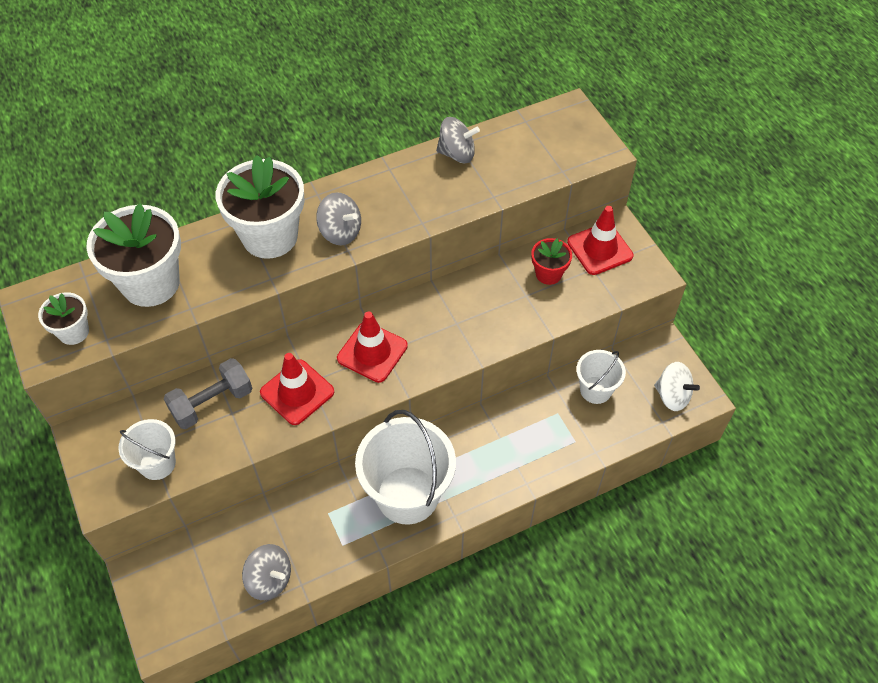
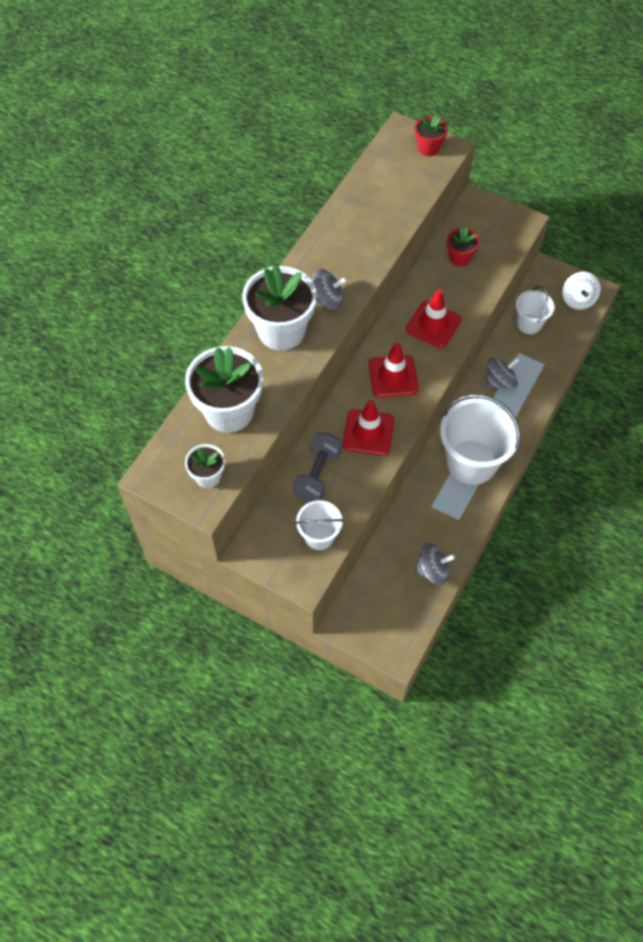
camera: 35 degrees left, 5 degrees up
(457, 154) = (355, 202): grey spinning top -> grey spinning top (500, 381)
(581, 140) = (428, 148): none -> red flower pot
(599, 249) = (477, 223): red traffic cone -> red traffic cone (433, 325)
(672, 396) = (577, 300): white spinning top -> white spinning top turned 90 degrees clockwise

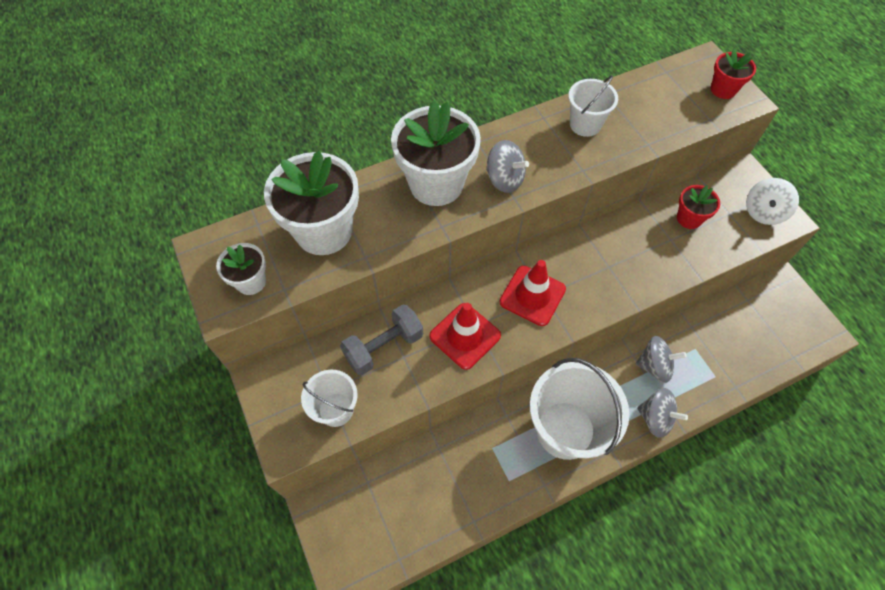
camera: 35 degrees right, 0 degrees up
(432, 570) = (443, 516): grey spinning top -> grey spinning top (655, 418)
(433, 325) = (612, 268): red traffic cone -> none
(529, 324) = (727, 326): white bucket -> white bucket (585, 124)
(577, 300) = (799, 332): white spinning top -> white spinning top (763, 212)

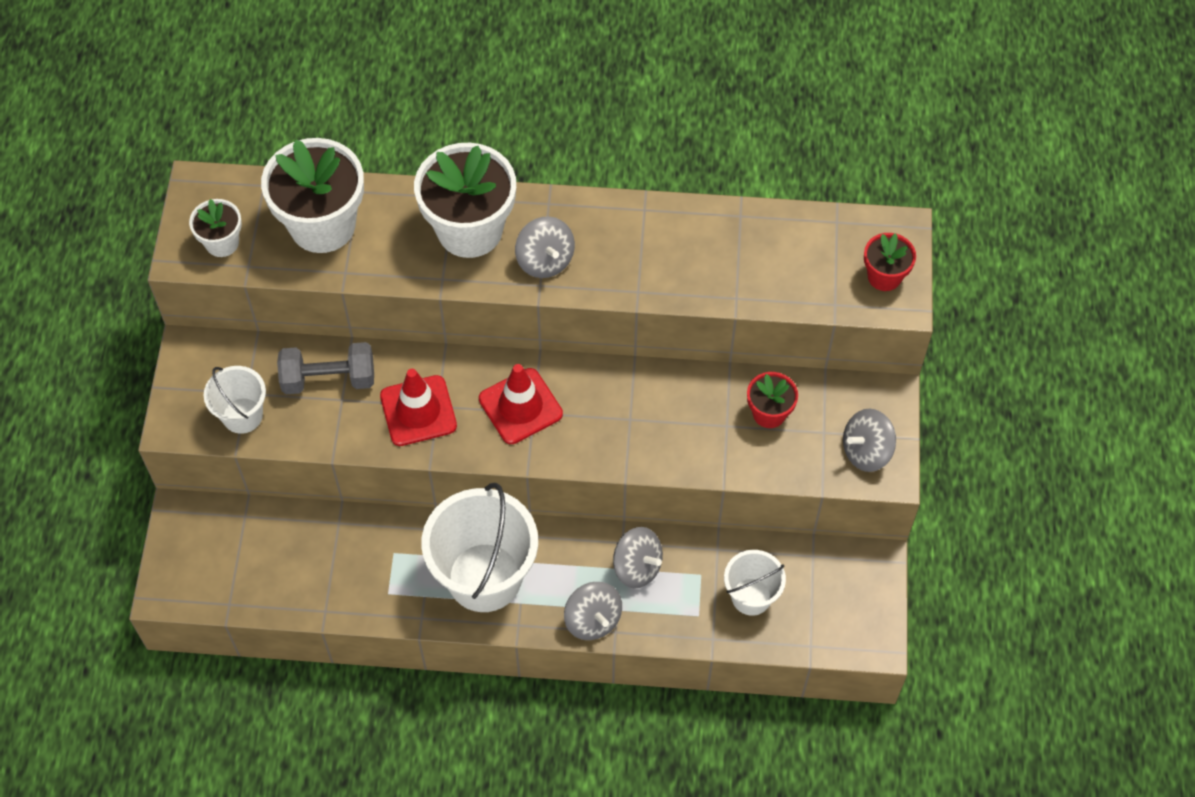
camera: 30 degrees right, 0 degrees up
(585, 124) = (684, 240): white bucket -> white bucket (751, 596)
(763, 212) = (866, 451): white spinning top -> grey spinning top

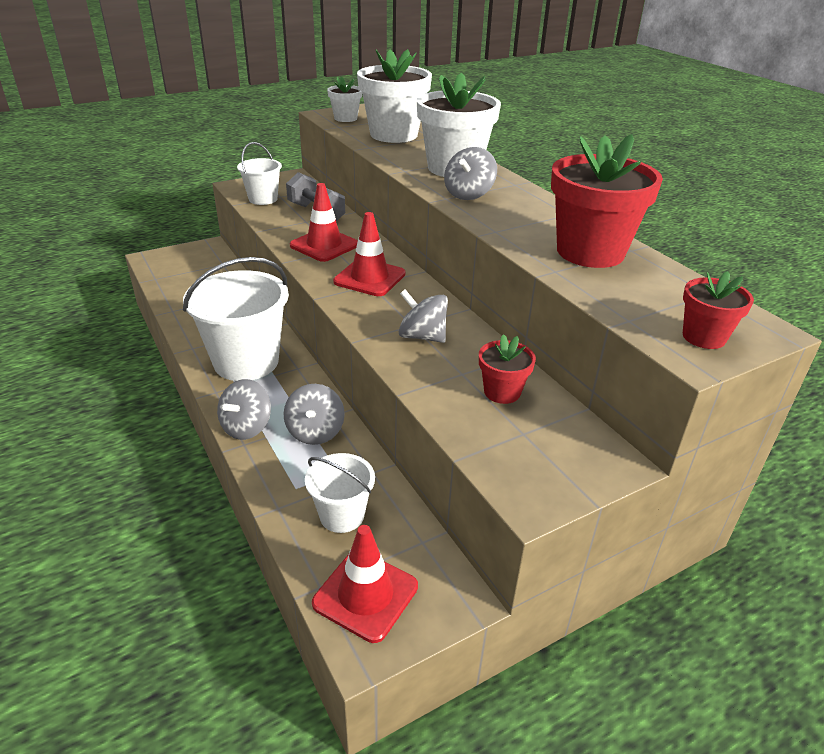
camera: 55 degrees right, 25 degrees down
(724, 248) = (590, 252): none -> red flower pot
(836, 620) = (365, 595): none -> red traffic cone
(866, 451) = (537, 471): grey spinning top -> grey spinning top (422, 336)

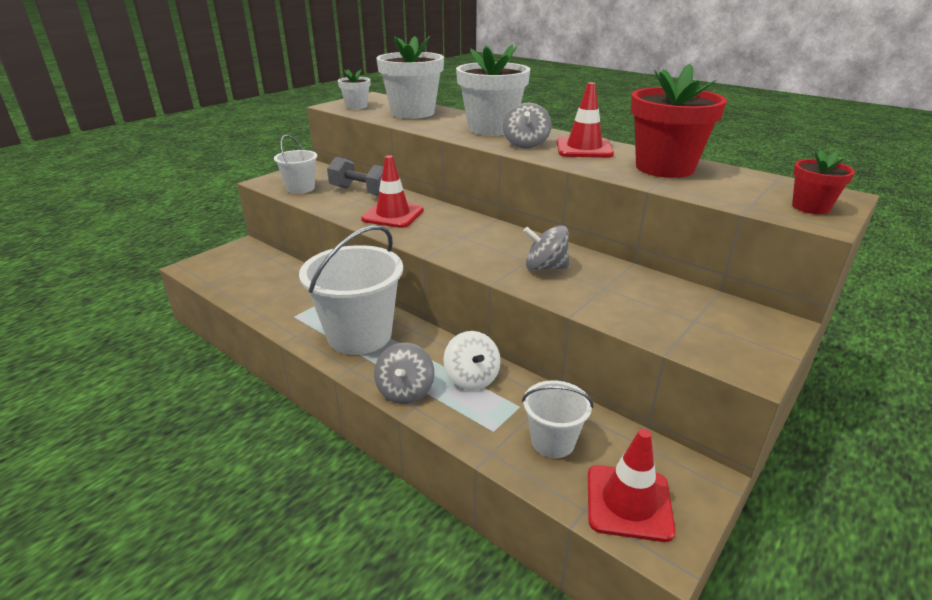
camera: 20 degrees left, 5 degrees down
(315, 432) = (472, 378): grey spinning top -> white spinning top
(369, 278) = (457, 232): red traffic cone -> red traffic cone (584, 148)
(502, 392) = (648, 294): red flower pot -> none

